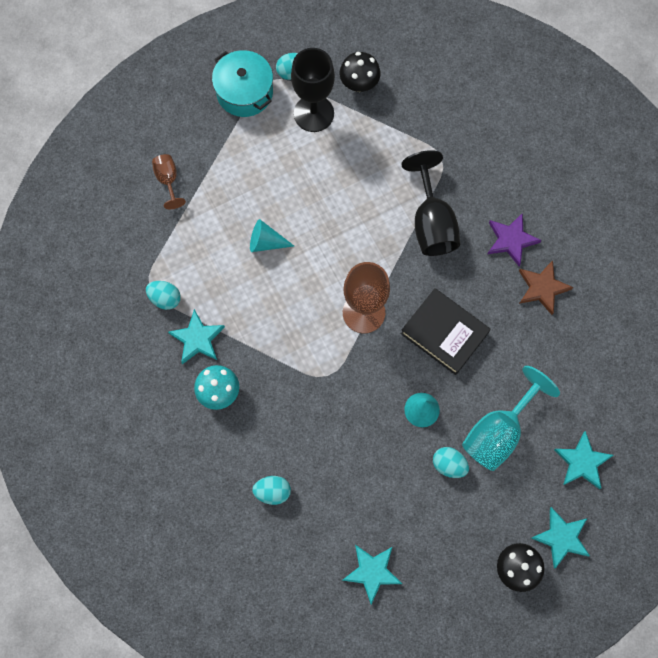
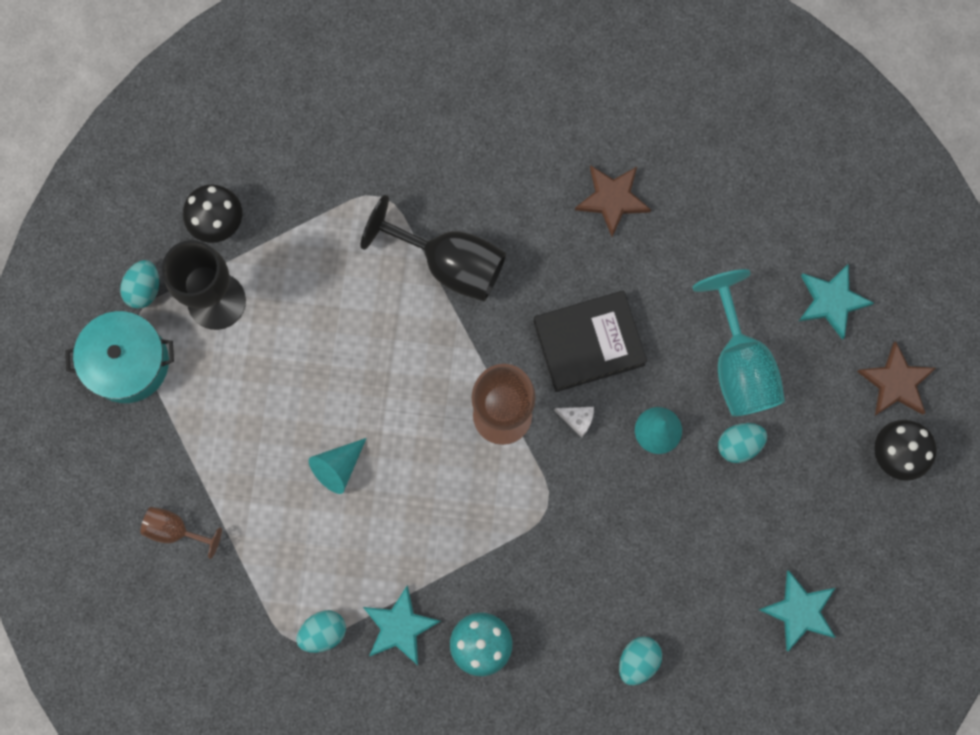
camera: 55 degrees left, 5 degrees up
(393, 357) = (577, 419): none -> white cheese
(511, 240) = (533, 192): purple star -> none
(561, 537) = (896, 382): turquoise star -> brown star

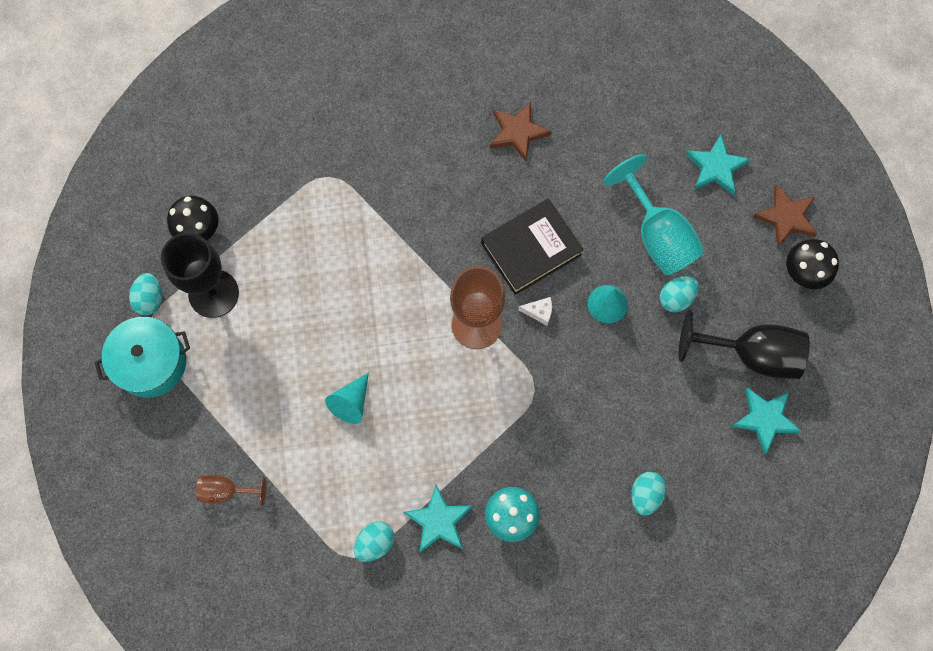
camera: 15 degrees left, 5 degrees down
(450, 263) = (400, 215): black goblet -> black goblet (751, 354)

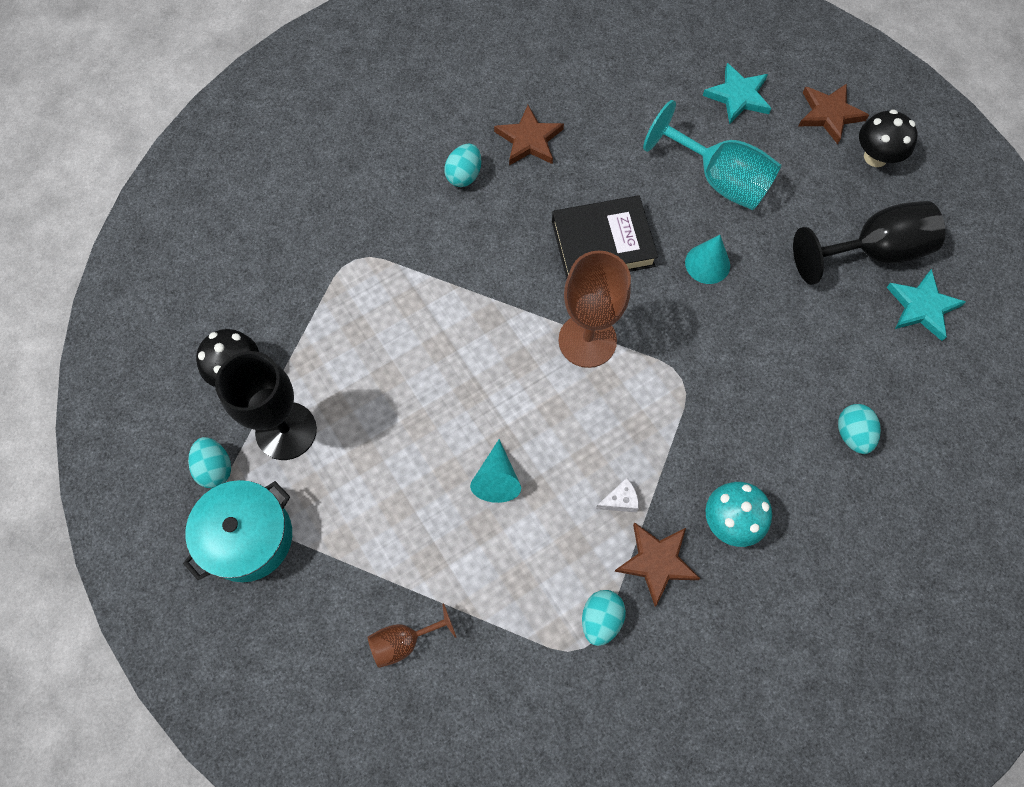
camera: 25 degrees left, 5 degrees down
(438, 521) = (657, 562): turquoise star -> brown star
(531, 249) = (602, 243): black book -> black book turned 45 degrees clockwise
(539, 312) = (644, 301): white cheese -> white cheese (620, 500)
(676, 298) = (770, 230): turquoise egg -> turquoise egg (464, 175)

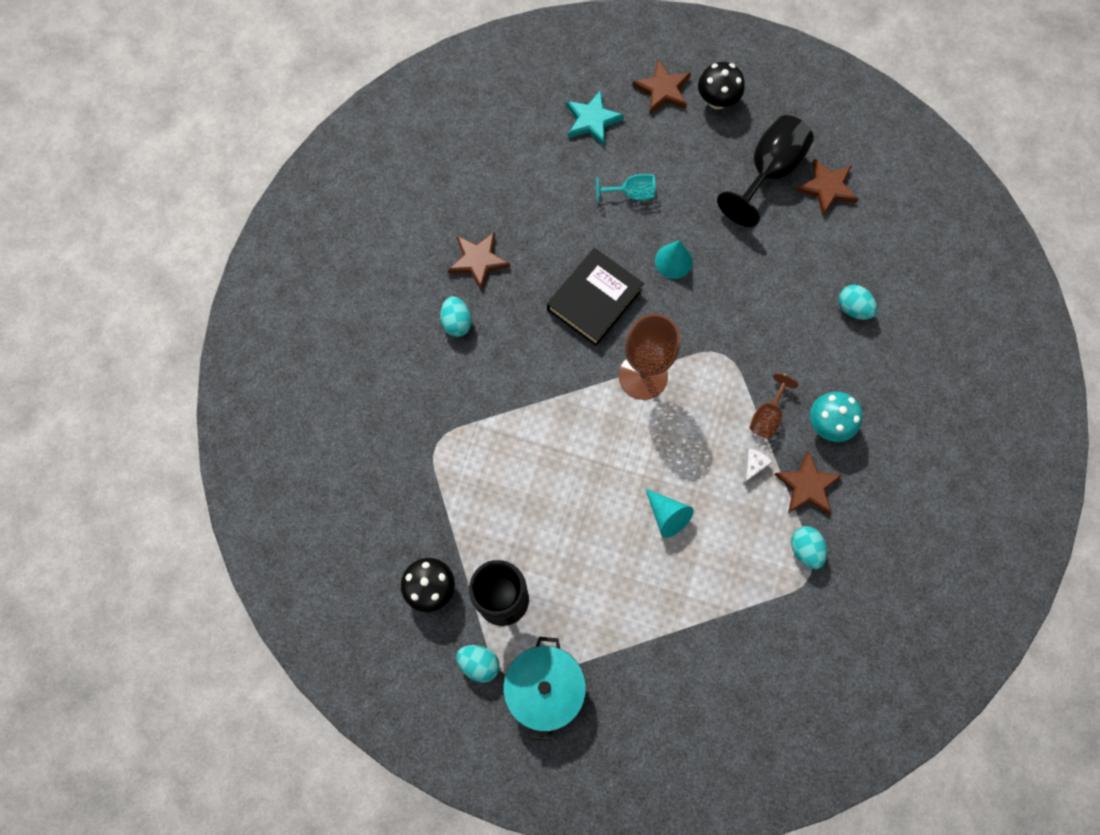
camera: 40 degrees left, 5 degrees up
(404, 641) = (702, 665): brown goblet -> brown goblet (767, 416)
(719, 180) = (631, 193): turquoise goblet -> turquoise goblet, size x0.53
(922, 307) = (827, 188): turquoise star -> brown star

